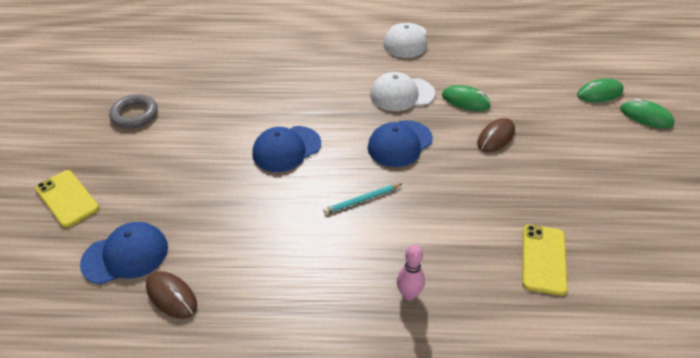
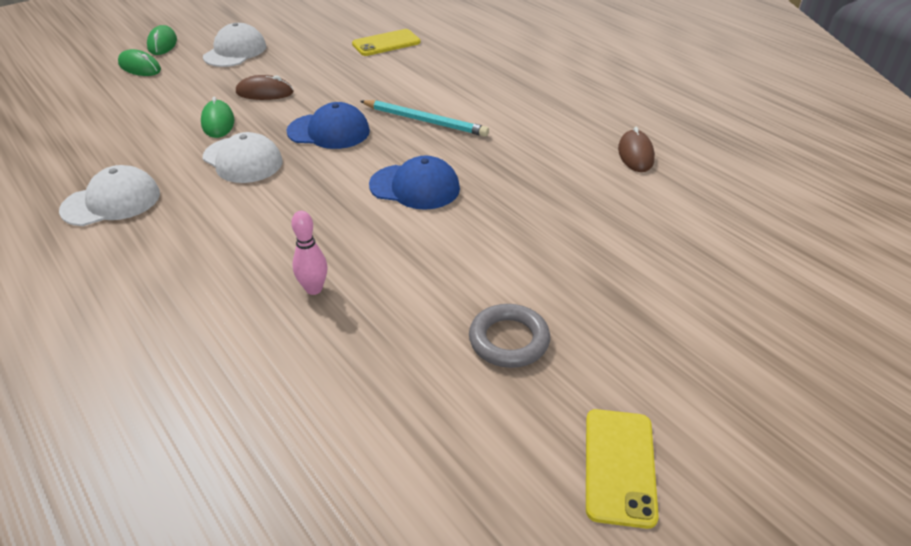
camera: 130 degrees left, 5 degrees down
(67, 198) = (673, 284): yellow phone -> yellow phone (619, 466)
(125, 255) = (650, 199): blue cap -> none
(362, 200) = (425, 121): turquoise pencil -> turquoise pencil, size x1.59
(409, 294) = (483, 73): pink bowling pin -> pink bowling pin (314, 289)
(597, 150) = (235, 51): none -> white cap

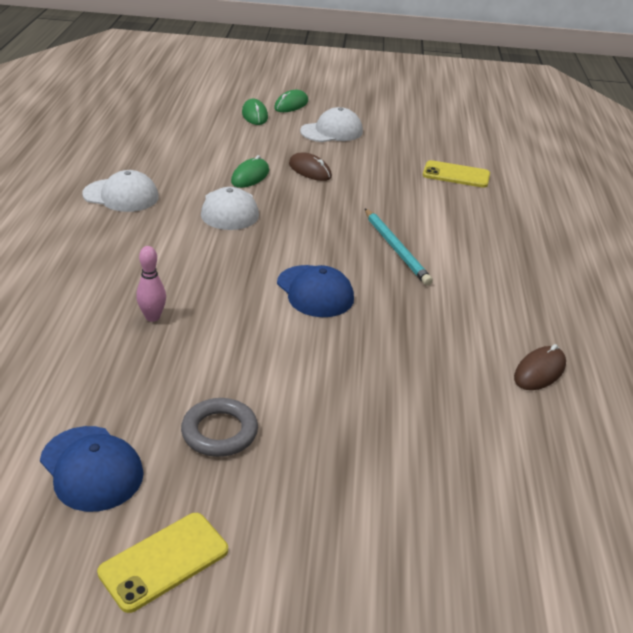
camera: 40 degrees right, 5 degrees down
(329, 131) = (313, 220): blue cap -> blue cap (91, 468)

